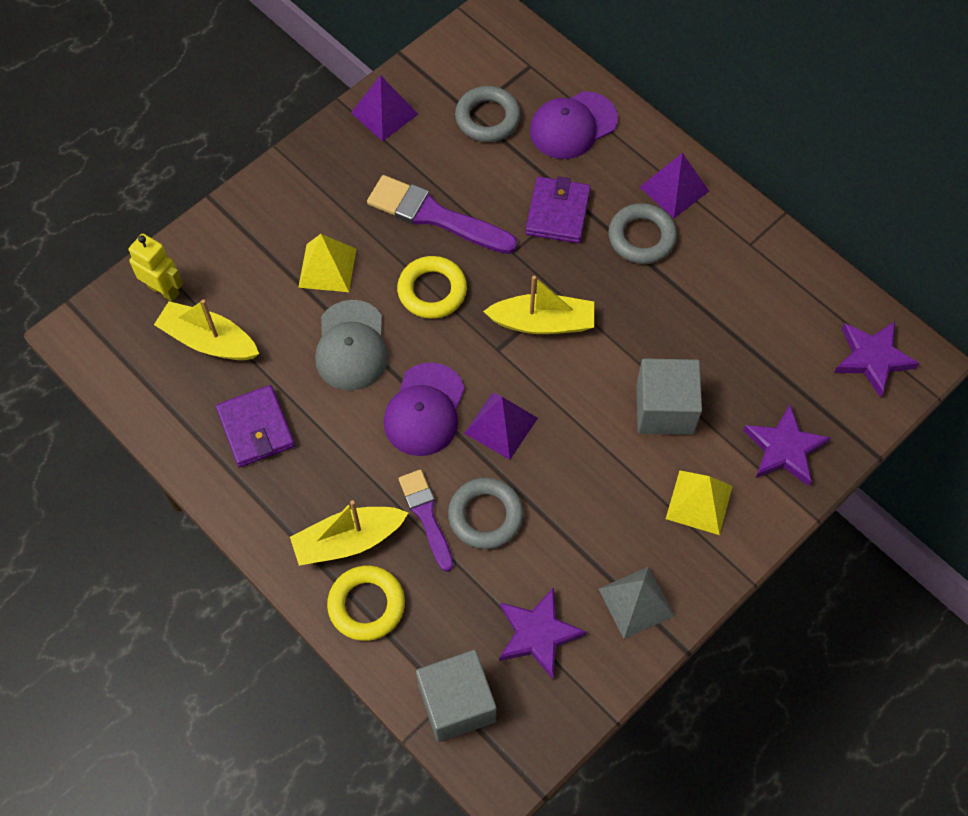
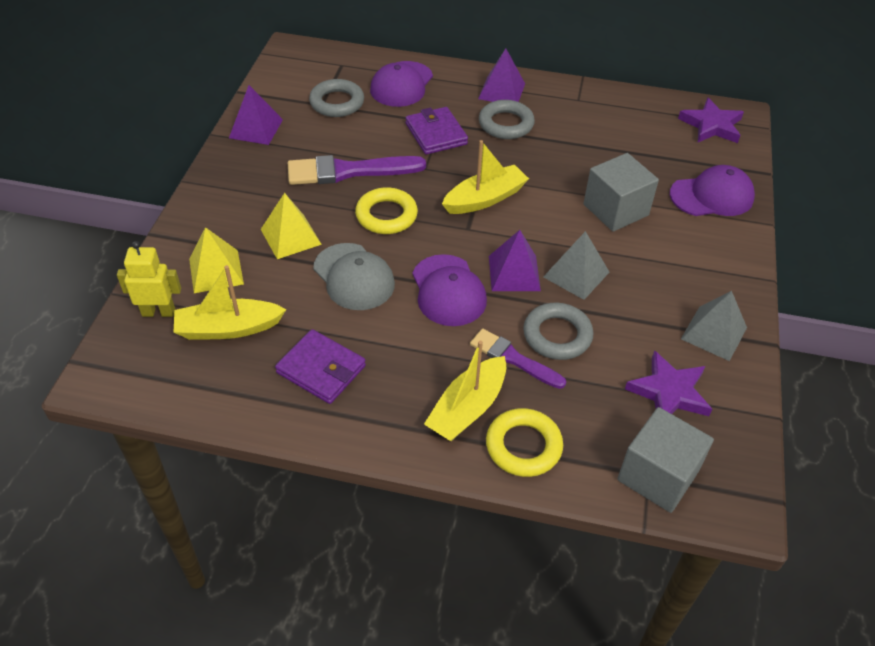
camera: 35 degrees left, 15 degrees down
(559, 461) = (576, 274): none -> grey pyramid
(699, 502) = (692, 251): yellow pyramid -> yellow pyramid (216, 271)
(784, 449) = (712, 196): purple star -> purple cap

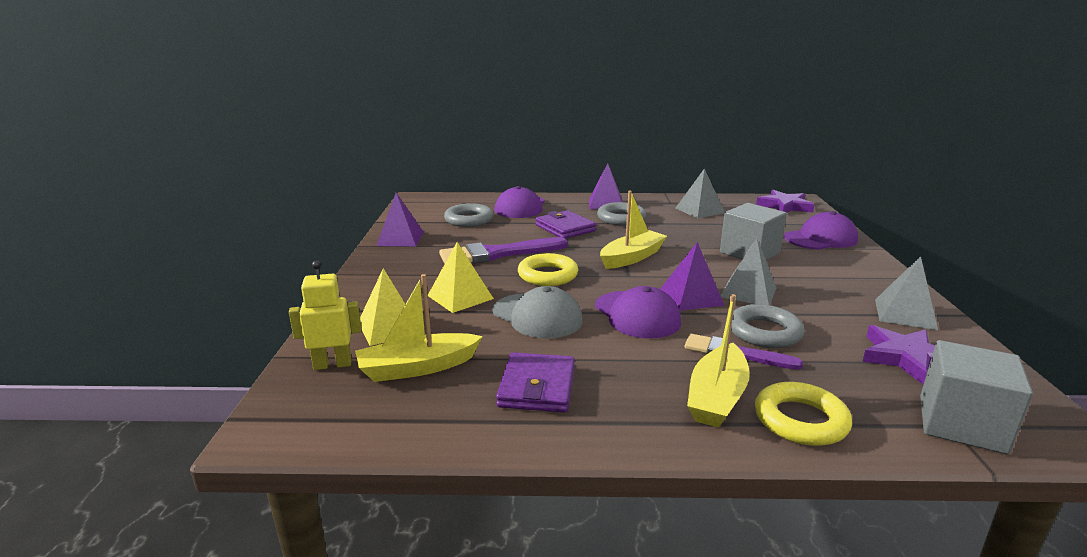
camera: 10 degrees left, 25 degrees down
(321, 369) = (537, 387): purple wallet -> purple wallet turned 75 degrees clockwise
(604, 120) = (699, 210): none -> grey pyramid

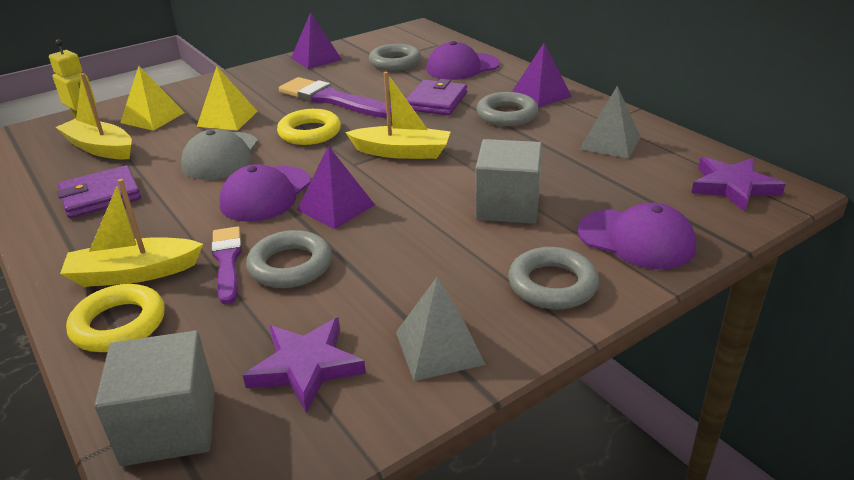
camera: 55 degrees right, 10 degrees up
(748, 292) = (386, 233): grey pyramid -> none
(854, 269) = (552, 284): none -> grey ring

